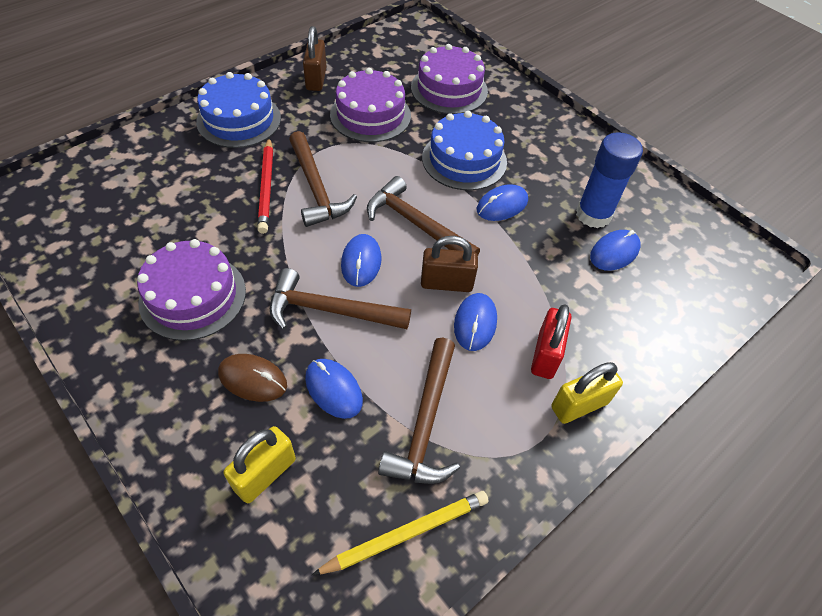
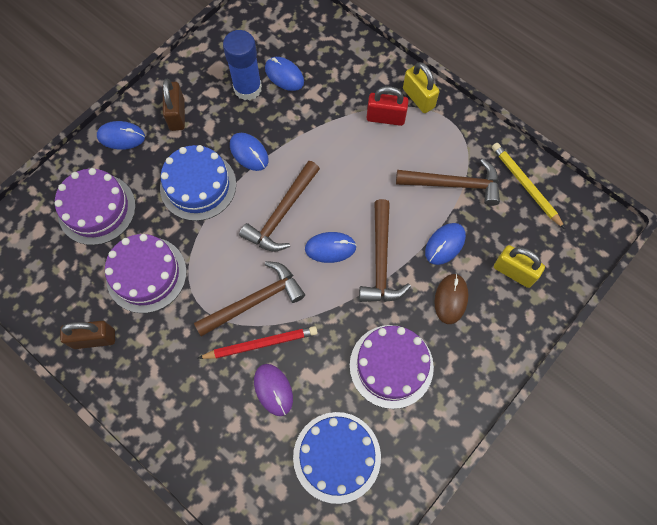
camera: 95 degrees left, 15 degrees up
(213, 190) = (273, 390): none -> purple mouse
(239, 120) = (170, 398): blue cake -> blue cake (337, 457)
(446, 283) = (338, 184): brown padlock -> brown padlock (177, 115)
(475, 323) = (370, 162): blue mouse -> blue mouse (121, 136)

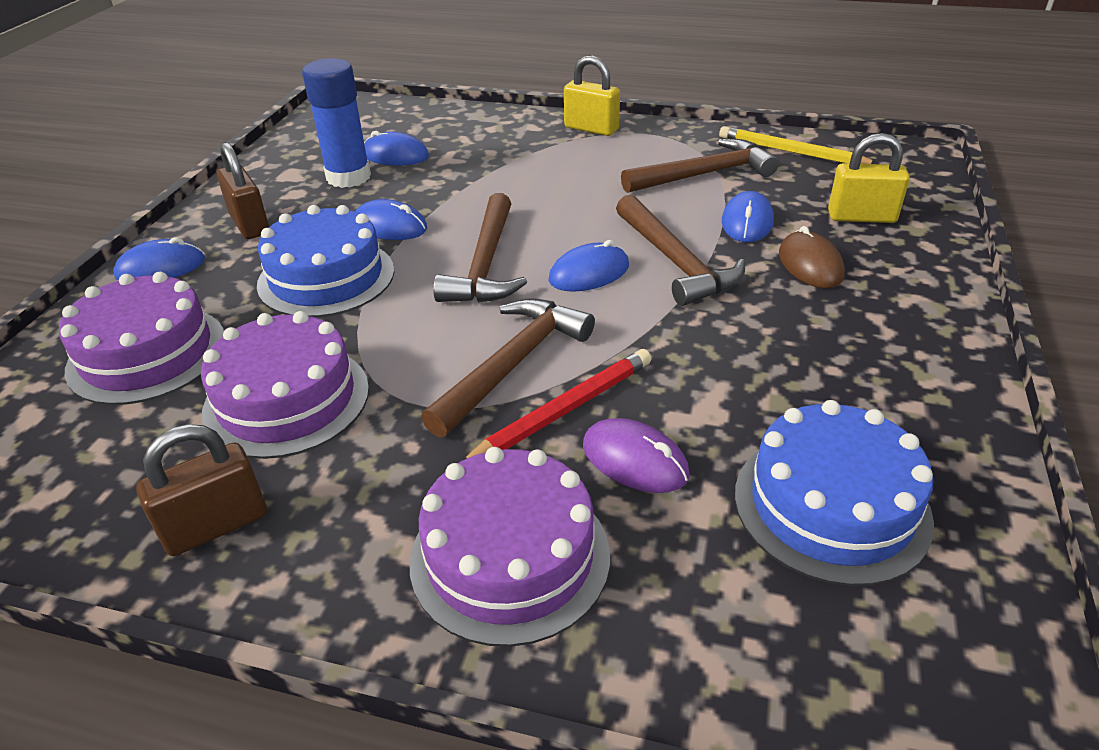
camera: 25 degrees left, 30 degrees down
(385, 118) = (563, 151): red padlock -> none
(391, 366) = (801, 358): purple cake -> purple cake (510, 556)

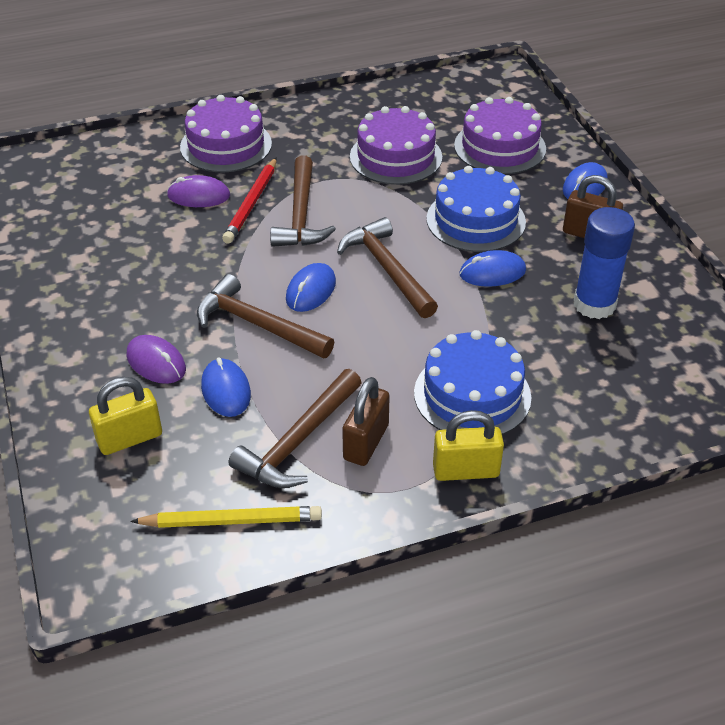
camera: 145 degrees right, 5 degrees up
(216, 525) = (355, 111): brown padlock -> brown padlock (366, 442)
(395, 155) = (596, 345): blue mouse -> none
(810, 264) = (156, 362): brown mouse -> purple mouse
(831, 505) = (95, 211): blue cake -> blue cake (472, 395)

